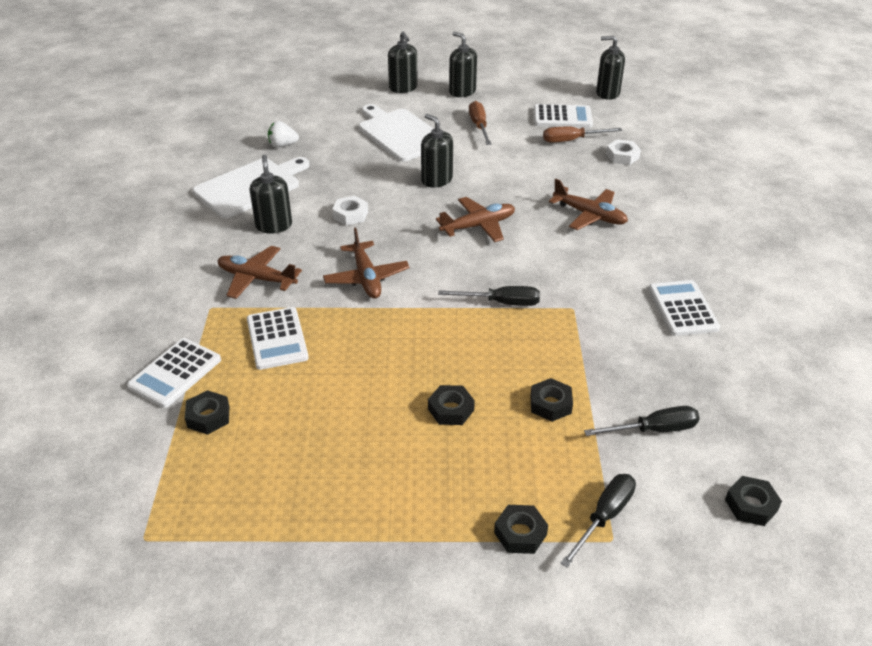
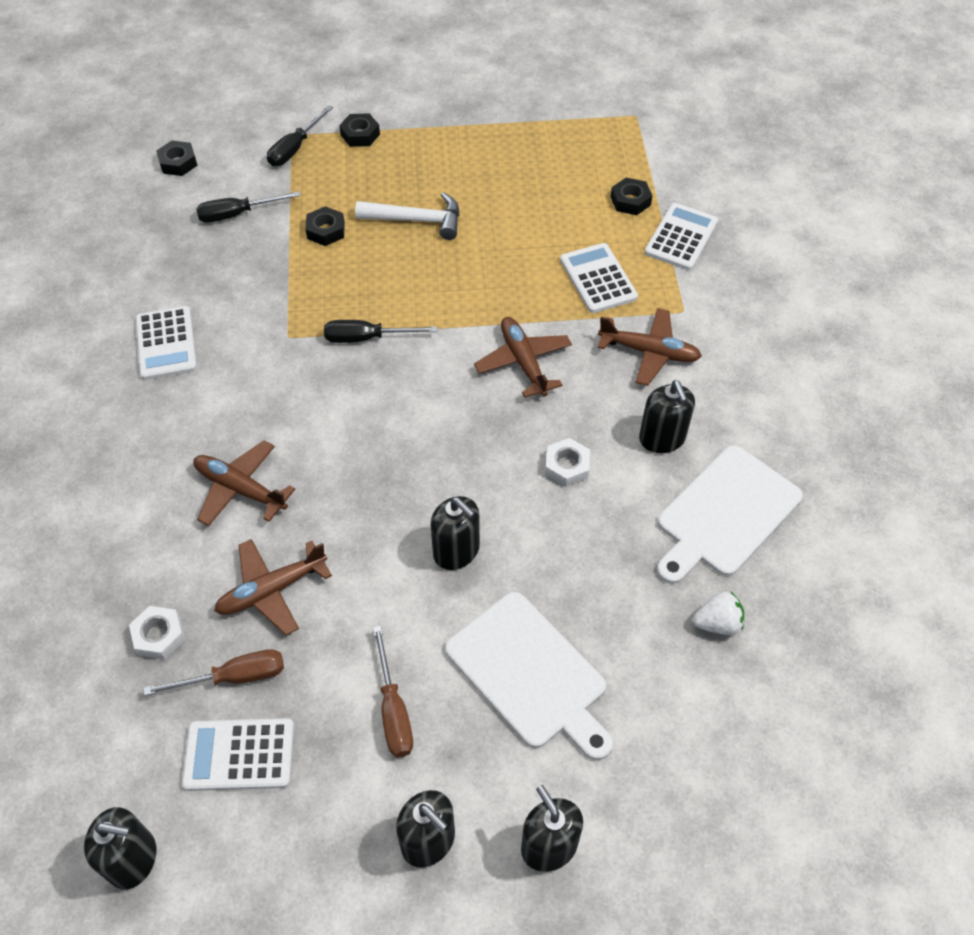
camera: 175 degrees right, 15 degrees up
(451, 409) = (417, 220): black nut -> white hammer
(478, 226) = (393, 457): brown plane -> brown plane (271, 590)

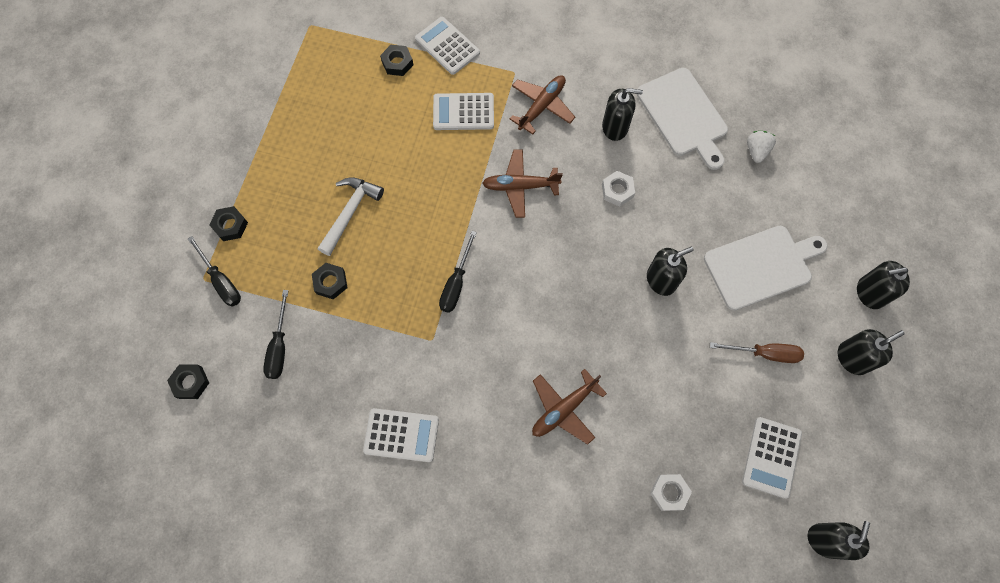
camera: 70 degrees left, 15 degrees up
(234, 677) = (715, 448): brown screwdriver -> none
(271, 590) = (655, 407): brown plane -> none

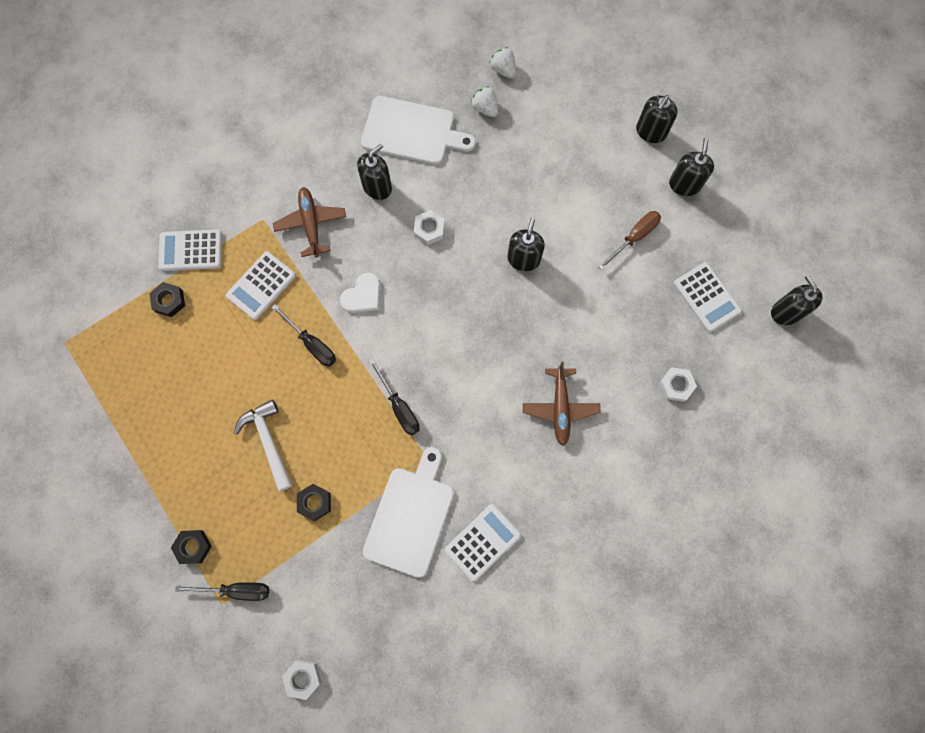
camera: 50 degrees left, 5 degrees up
(190, 383) = (303, 678): black nut -> white nut
(279, 347) = (333, 584): black screwdriver -> black screwdriver (311, 344)
(520, 186) = (362, 295): brown plane -> white heart
(761, 266) = (571, 183): white cutting board -> white cutting board (410, 517)
(802, 138) = (503, 70): none -> white strawberry

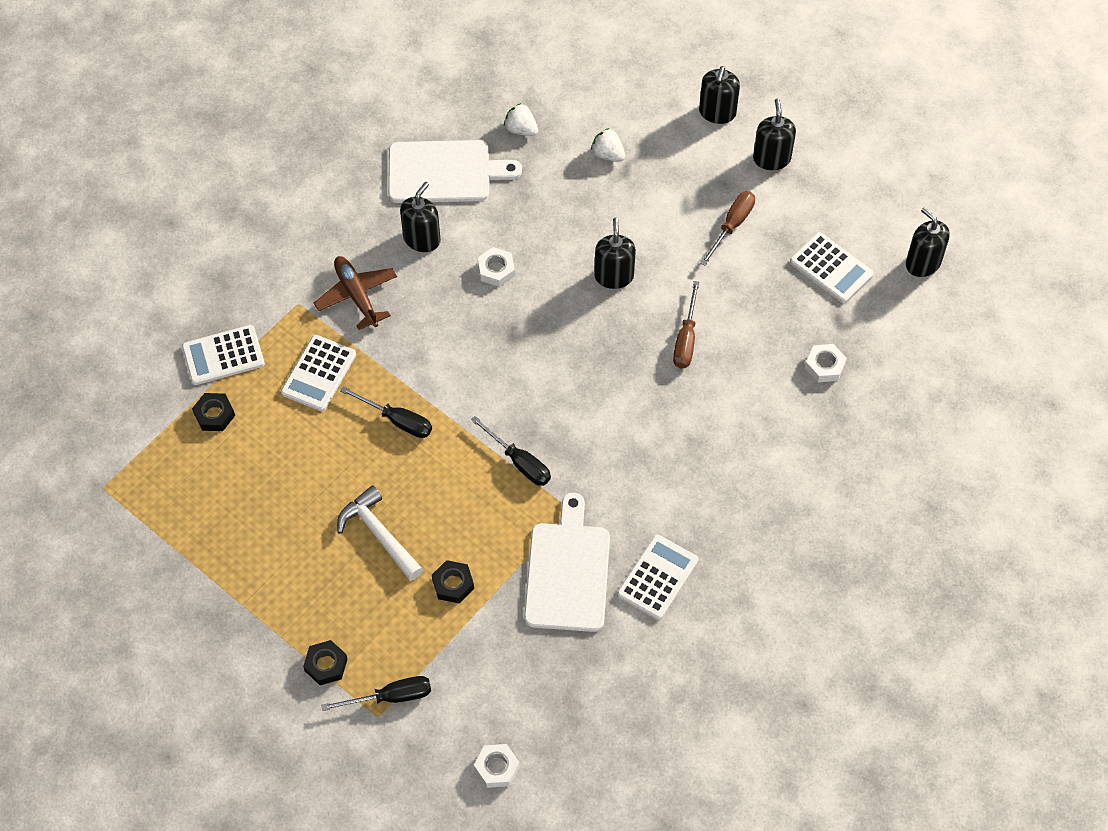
camera: 15 degrees left, 15 degrees down
(362, 295) = (440, 356): white heart -> none
(503, 70) = (529, 84): white strawberry -> white strawberry (608, 154)
(560, 408) = (702, 419): brown plane -> none
(567, 331) = (686, 339): none -> brown screwdriver

